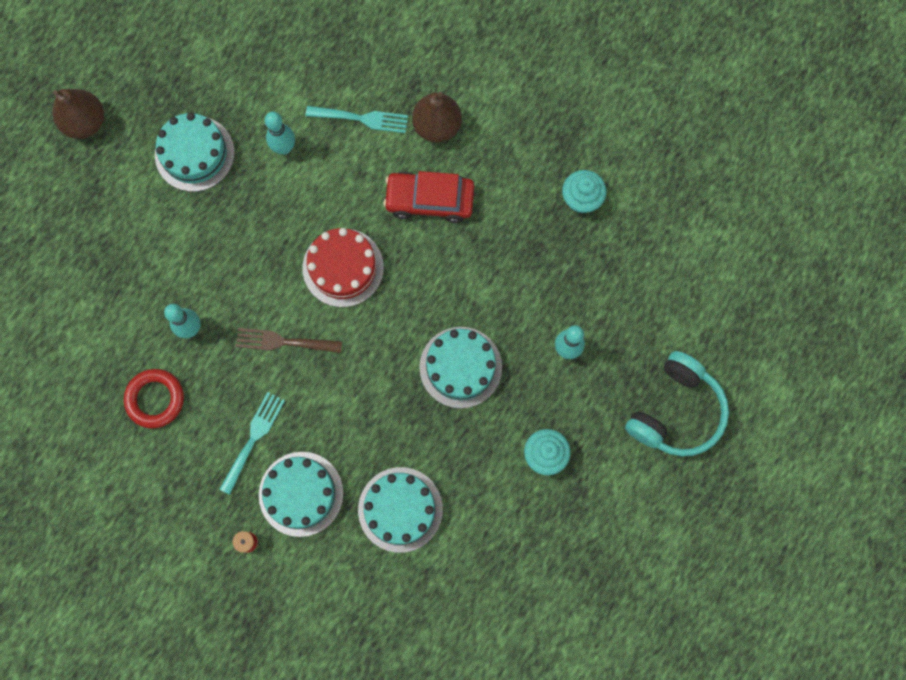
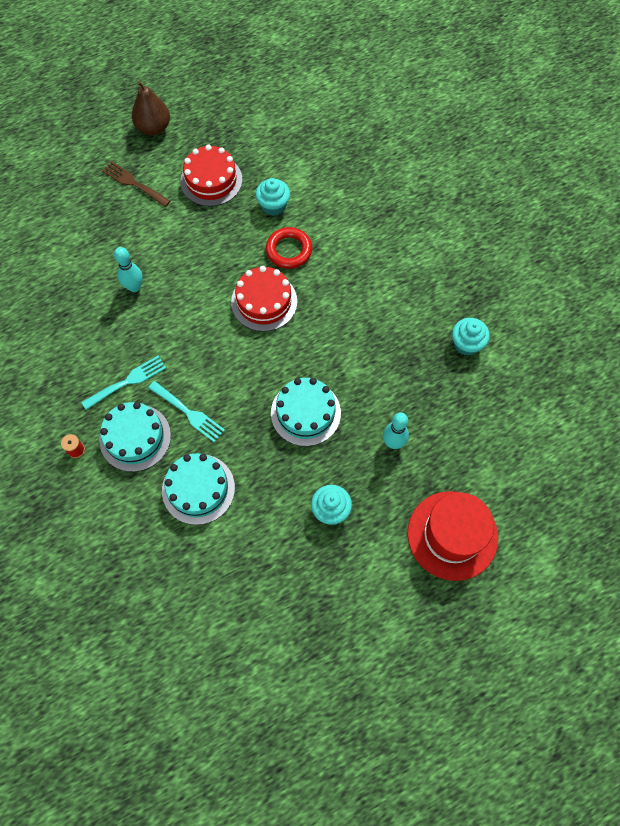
camera: 30 degrees right, 10 degrees down
(155, 399) = (80, 319): red ring -> red ring (289, 250)
(194, 154) = (211, 180): turquoise cake -> red cake
(284, 148) = (273, 206): turquoise bowling pin -> turquoise cupcake
(284, 342) = (191, 329): brown fork -> brown fork (134, 183)
(361, 118) = (338, 213): turquoise fork -> turquoise fork (188, 412)
(429, 200) = (353, 289): red car -> none
(437, 126) = (389, 244): brown pear -> none
(676, 411) = (452, 535): turquoise headphones -> red hat

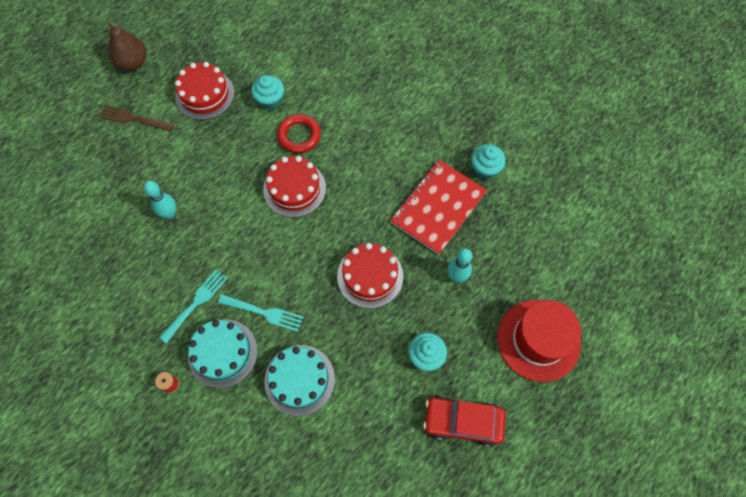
camera: 20 degrees left, 0 degrees up
(305, 413) = (370, 276): turquoise cake -> red cake
(342, 587) = (463, 422): none -> red car
(401, 368) = (438, 208): none -> red notebook

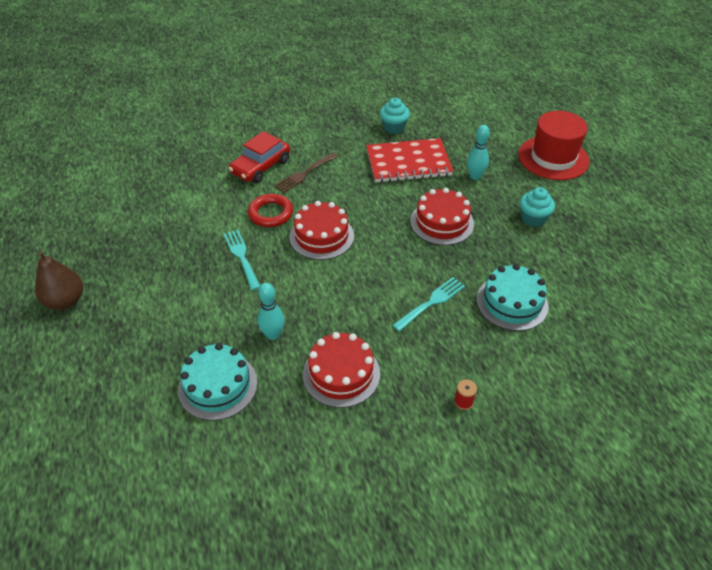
camera: 60 degrees left, 20 degrees down
(133, 119) = (134, 325): brown fork -> brown fork (305, 173)
(196, 303) = (388, 350): turquoise fork -> turquoise fork (242, 257)
(204, 94) = (163, 259): red cake -> red cake (341, 374)
(222, 353) = (454, 348): turquoise cake -> turquoise cake (218, 385)
(270, 100) = (216, 218): turquoise cupcake -> none
(438, 208) = (408, 163): red notebook -> red notebook turned 75 degrees counterclockwise
(463, 422) = (599, 220): red car -> red car (261, 167)

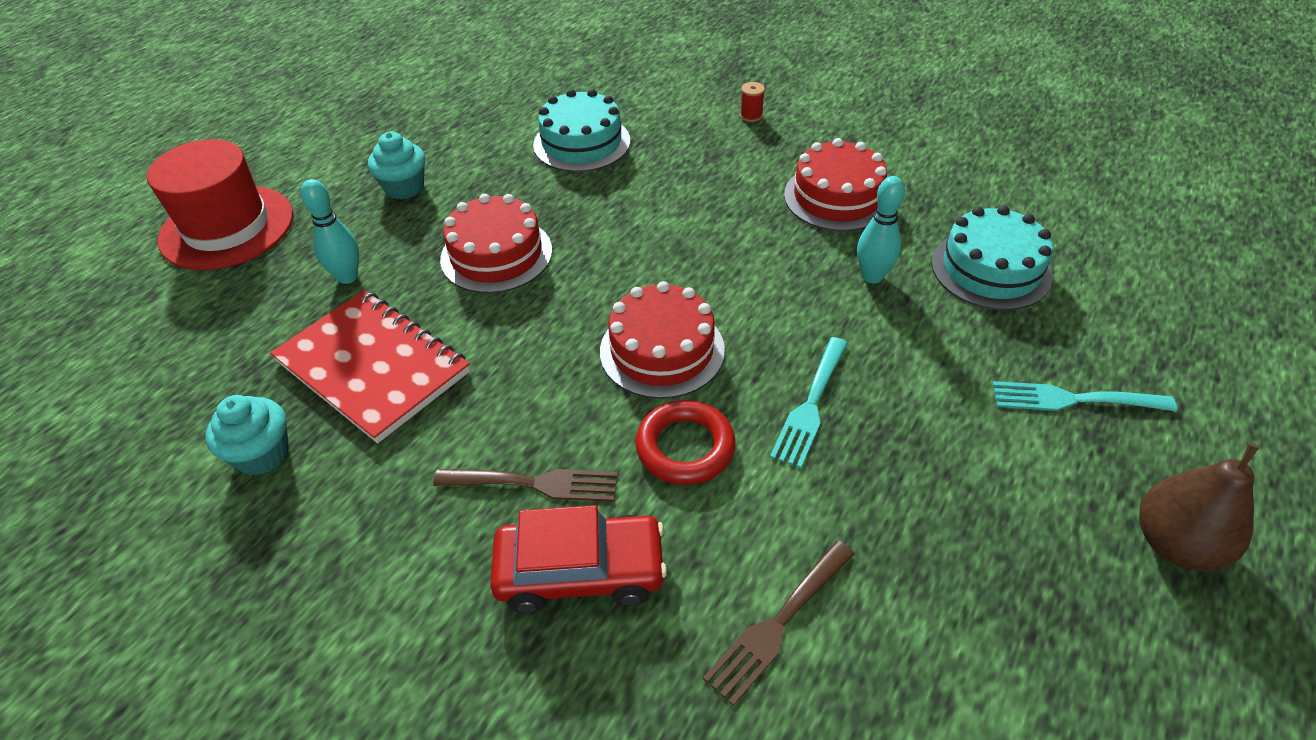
camera: 130 degrees left, 0 degrees up
(189, 193) = (778, 623): none -> brown fork
(431, 303) = (655, 192): turquoise fork -> turquoise fork (1074, 399)

